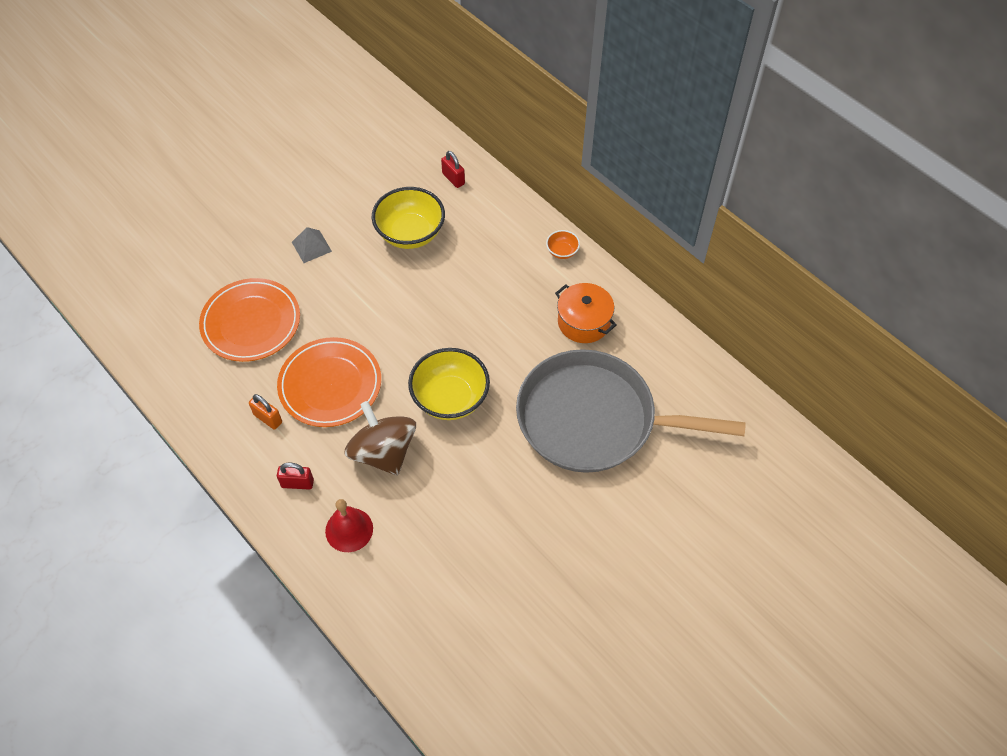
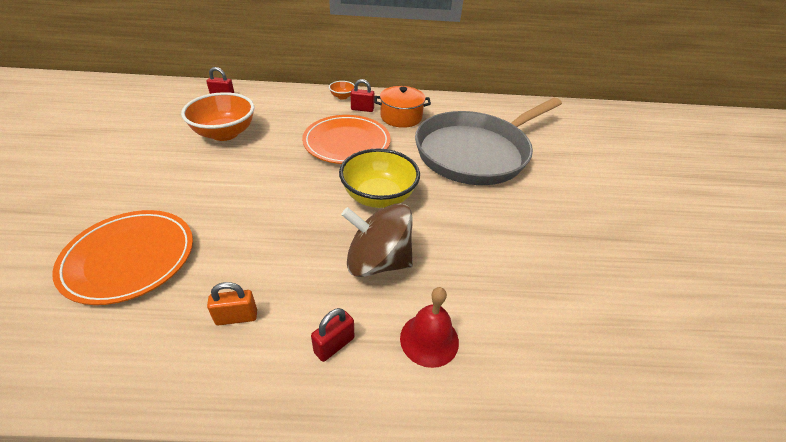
camera: 50 degrees left, 15 degrees down
(311, 246) = (140, 178): grey pyramid -> none
(330, 385) = (270, 250): orange plate -> orange plate (347, 143)
(410, 233) = (225, 133): yellow bowl -> orange bowl
(560, 284) = (362, 109): none -> red padlock

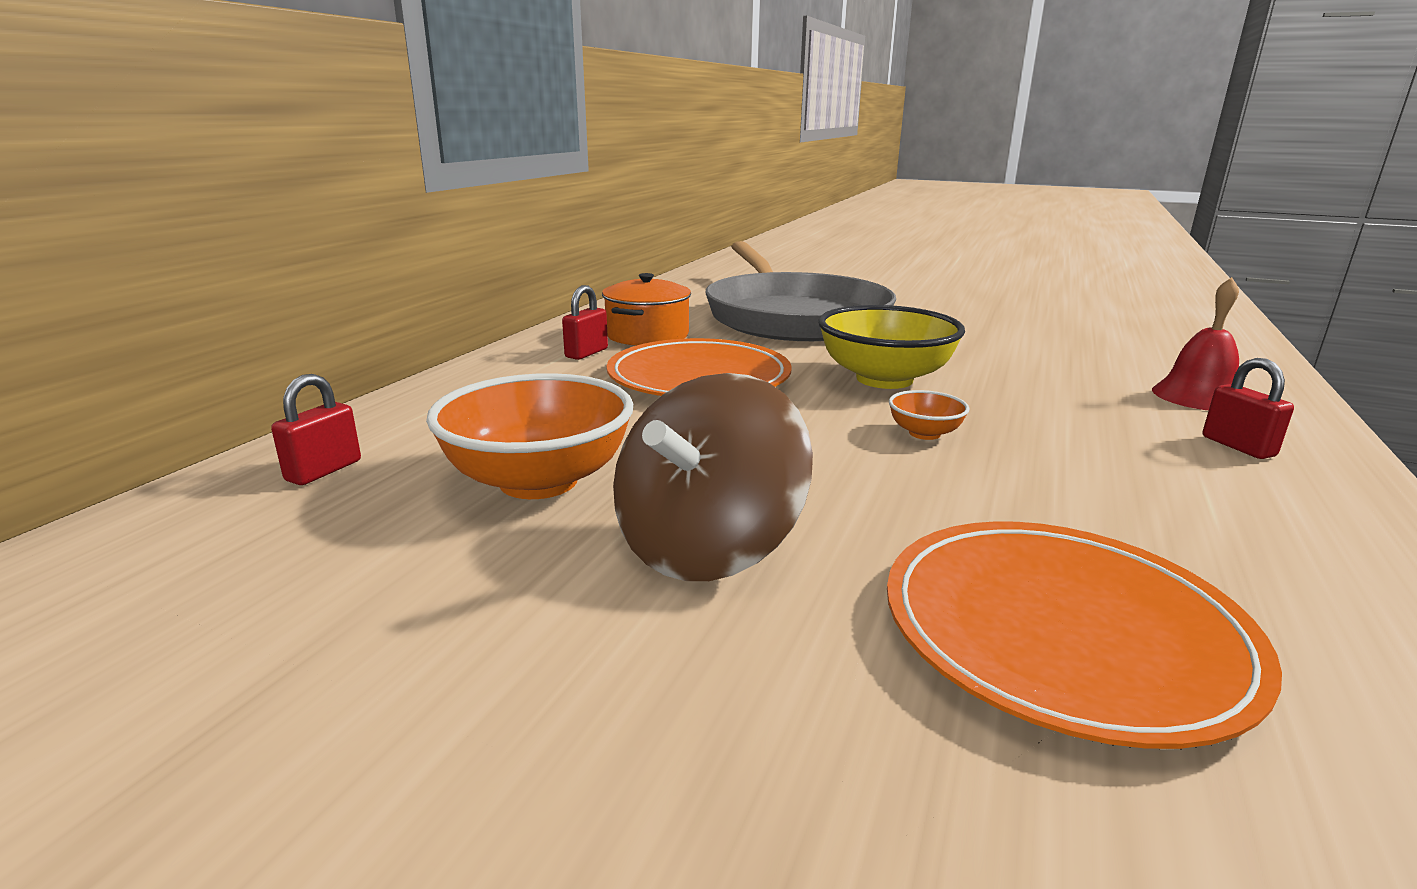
camera: 65 degrees left, 20 degrees down
(236, 317) = (1213, 511): orange padlock -> none
(342, 97) = (514, 360): orange bowl -> orange bowl (924, 433)
(378, 261) = (1049, 400): brown spinning top -> brown spinning top (708, 547)

